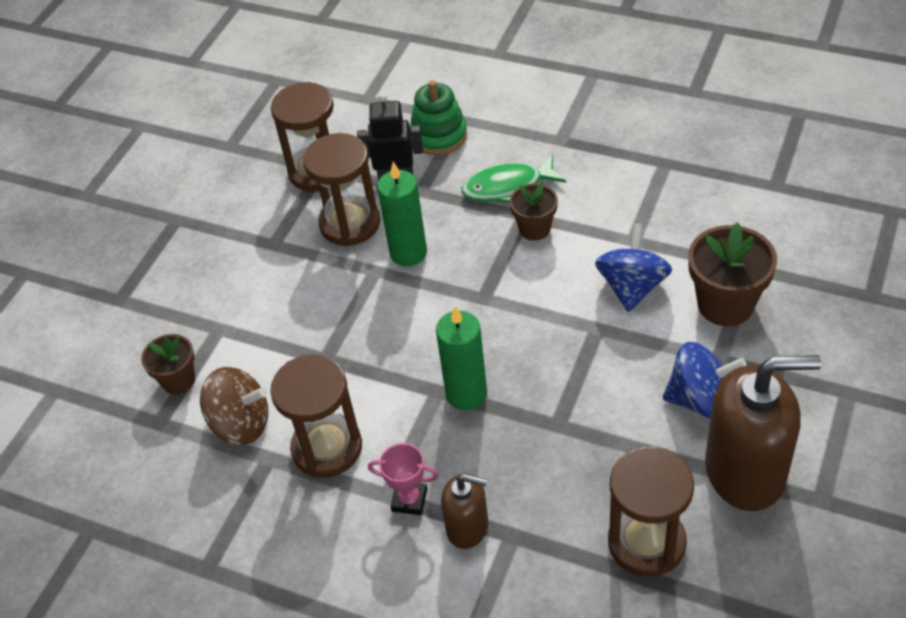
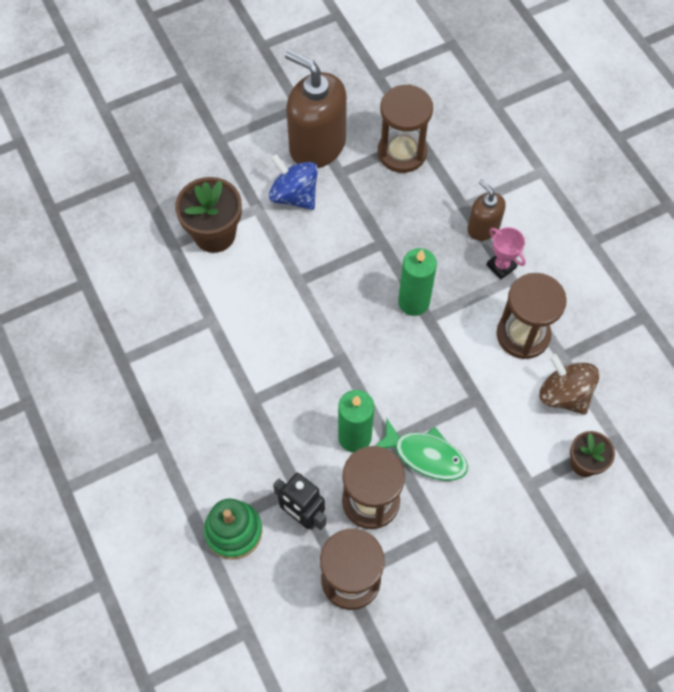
camera: 145 degrees left, 15 degrees up
(508, 187) = (238, 434): green fish -> green fish (425, 455)
(534, 229) = (258, 383): brown flower pot -> none
(632, 287) = (249, 289): blue spinning top -> none

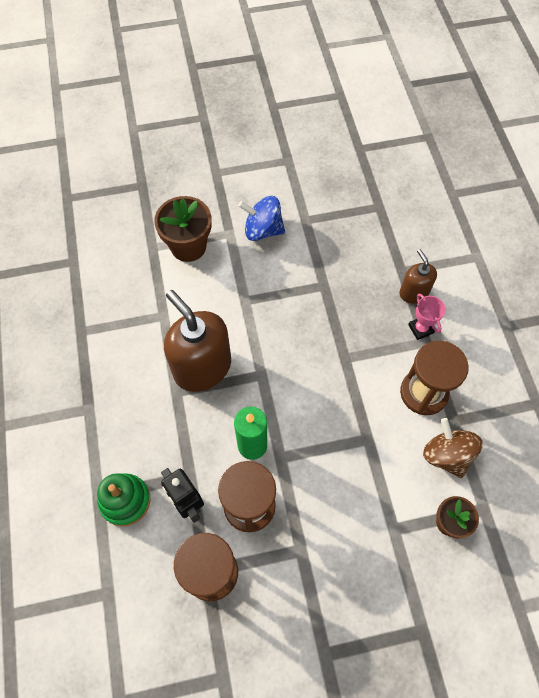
camera: 15 degrees right, 0 degrees up
(294, 195) = (263, 230): blue spinning top -> blue spinning top turned 45 degrees counterclockwise
(317, 145) = (293, 194): brown soap dispenser -> brown soap dispenser (202, 367)
(402, 152) = (362, 215): brown hourglass -> none
(413, 302) = (336, 341): green candle -> none
(425, 455) = (308, 477): green fish -> none

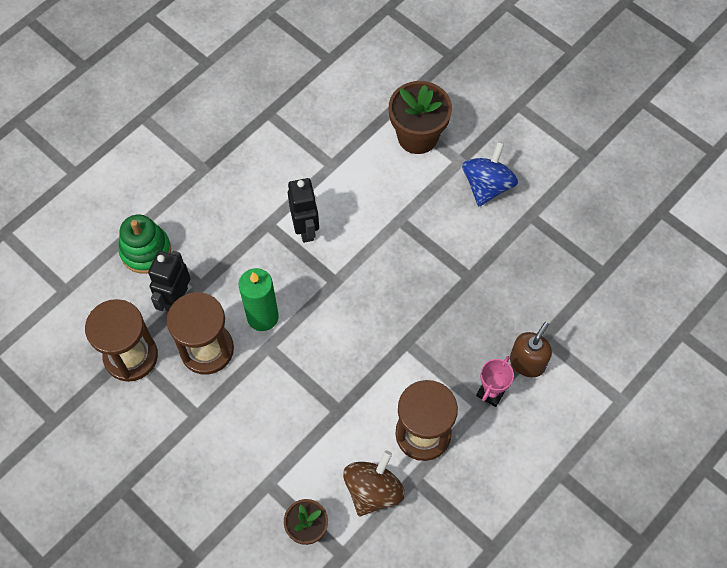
camera: 55 degrees right, 0 degrees up
(202, 367) = (306, 229): brown soap dispenser -> black robot
(263, 230) = (487, 186): blue spinning top -> blue spinning top turned 45 degrees clockwise

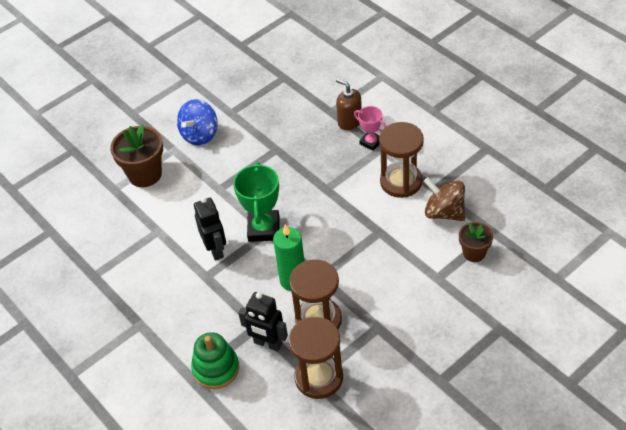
camera: 80 degrees left, 15 degrees down
(306, 229) = (216, 250): black robot -> black robot turned 75 degrees clockwise
(338, 277) = (264, 229): none -> green trophy
(487, 186) = (200, 135): blue spinning top -> blue spinning top turned 90 degrees counterclockwise

